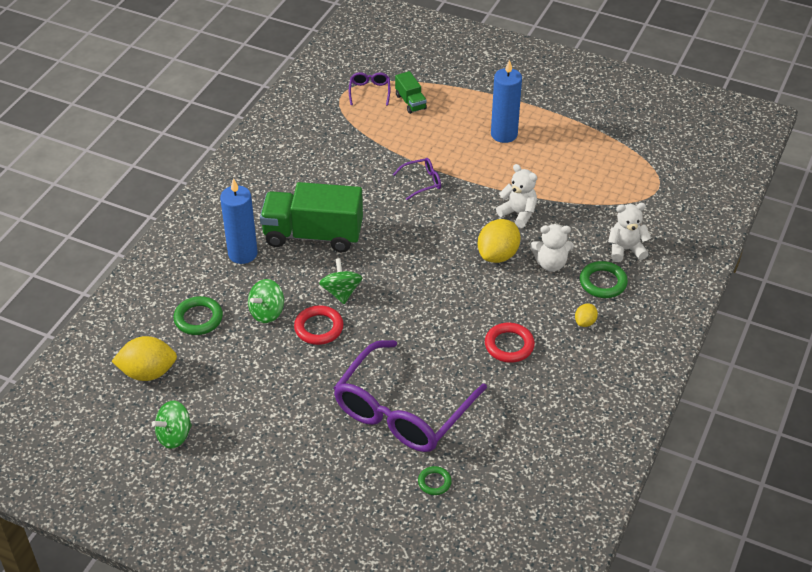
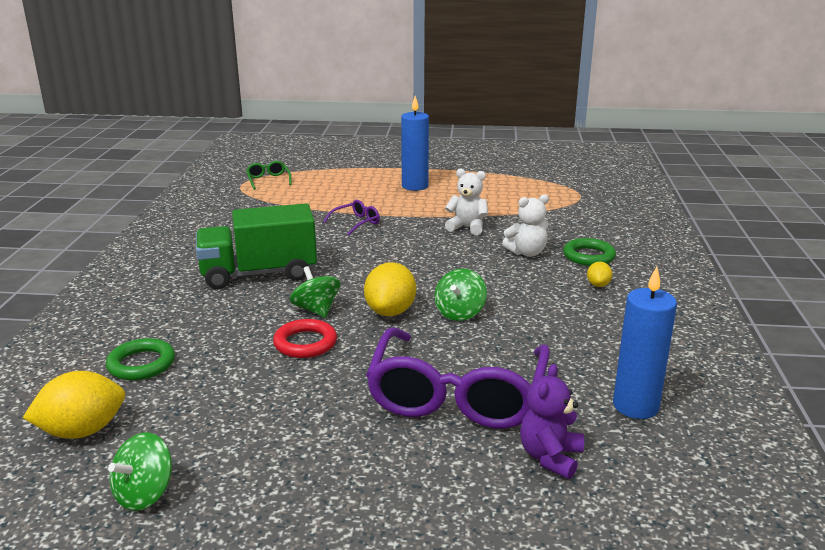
camera: 20 degrees left, 20 degrees down
(242, 254) = (180, 301): blue candle -> blue candle (635, 406)
(267, 312) = (232, 342): green spinning top -> green spinning top (459, 313)
(369, 91) = (268, 180): purple glasses -> green glasses
(410, 102) = (312, 180): green truck -> none
(434, 482) = (550, 457): green ring -> purple teddy bear
(498, 255) = (469, 256): yellow lemon -> yellow lemon (390, 311)
(509, 345) = (536, 316): red ring -> none
(625, 250) = (589, 233): white teddy bear -> none

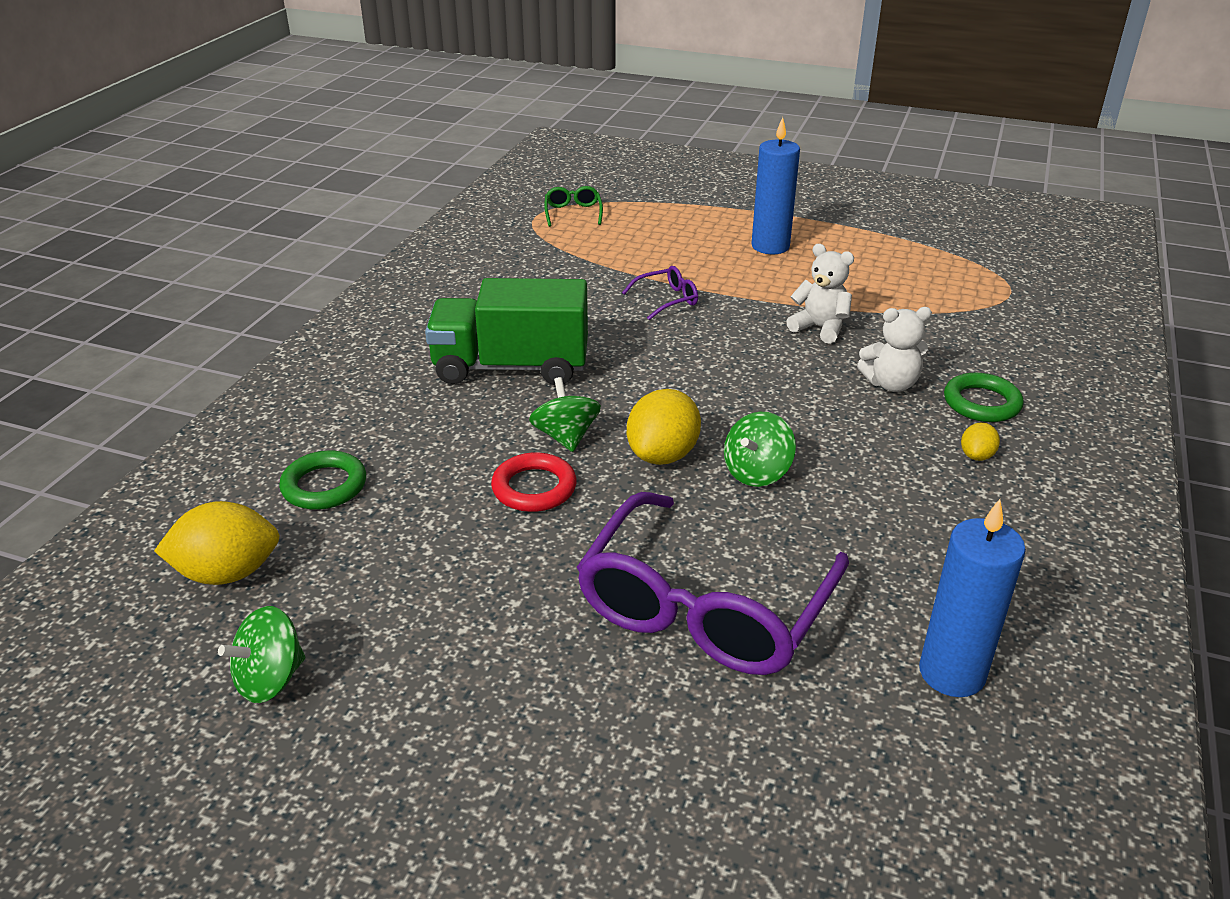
camera: 15 degrees right, 10 degrees up
(550, 457) = (796, 732): purple teddy bear -> none

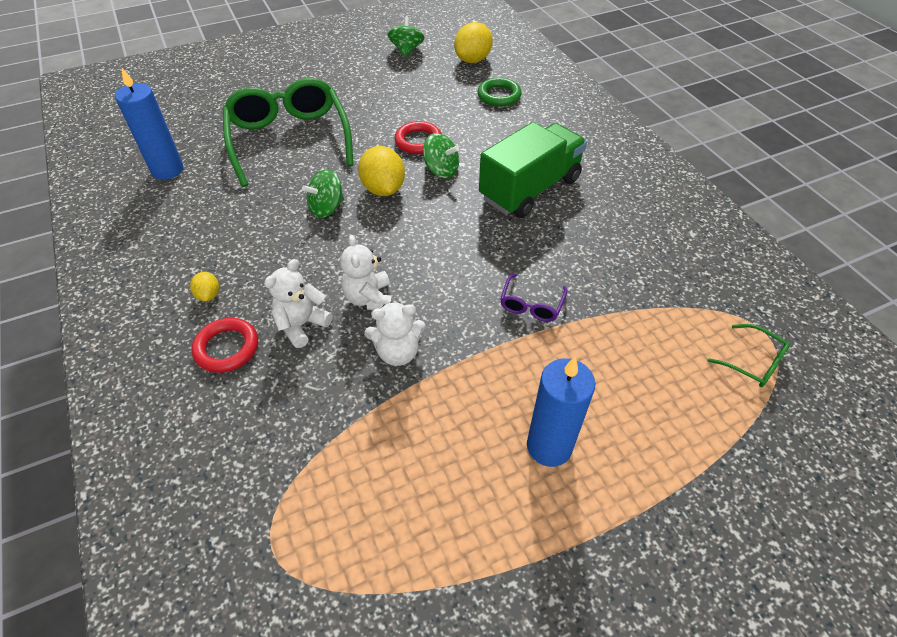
camera: 135 degrees right, 15 degrees up
(705, 607) = (289, 139): purple glasses -> green glasses
(757, 472) = (326, 208): green spinning top -> green spinning top turned 120 degrees counterclockwise
(803, 370) = (369, 298): none -> white teddy bear
(981, 403) = (227, 348): green ring -> red ring

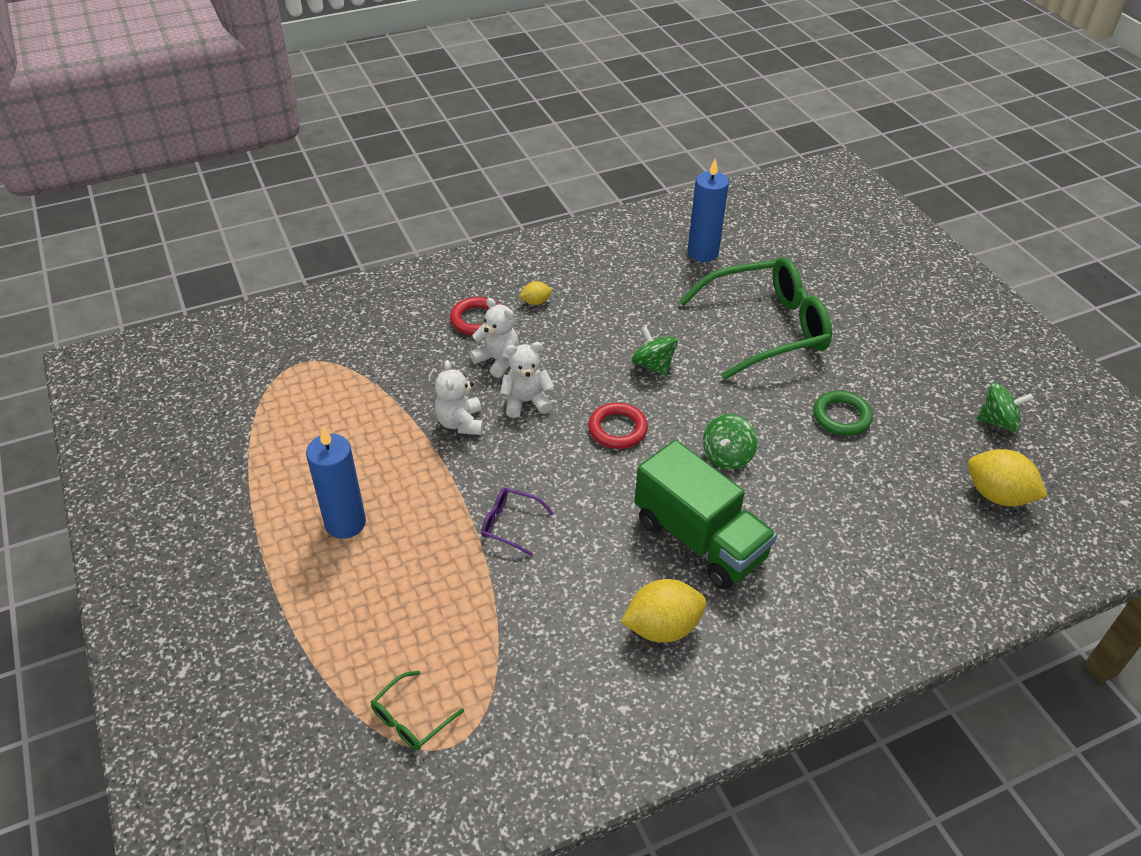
camera: 90 degrees right, 5 degrees down
(383, 189) = (687, 407): yellow lemon -> yellow lemon (662, 627)
(418, 141) = (781, 435): red ring -> red ring (617, 429)
(499, 95) = (907, 521): green ring -> green ring (841, 417)

